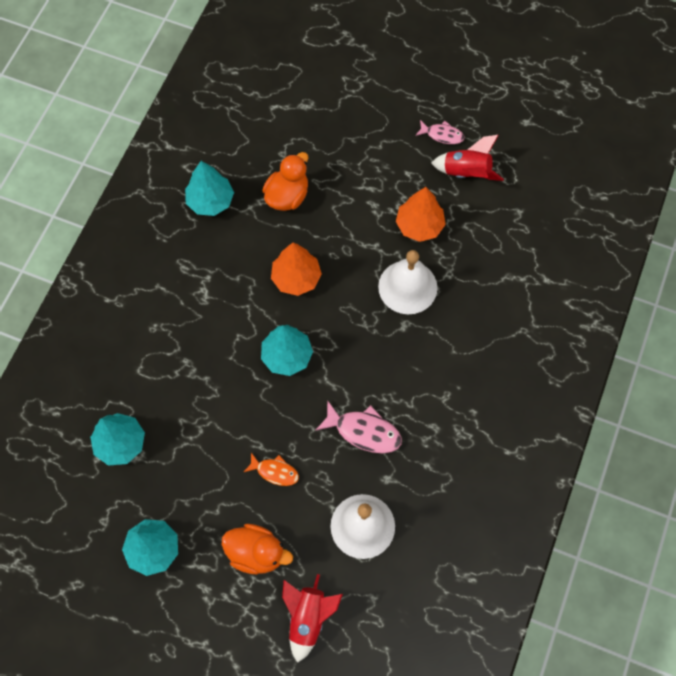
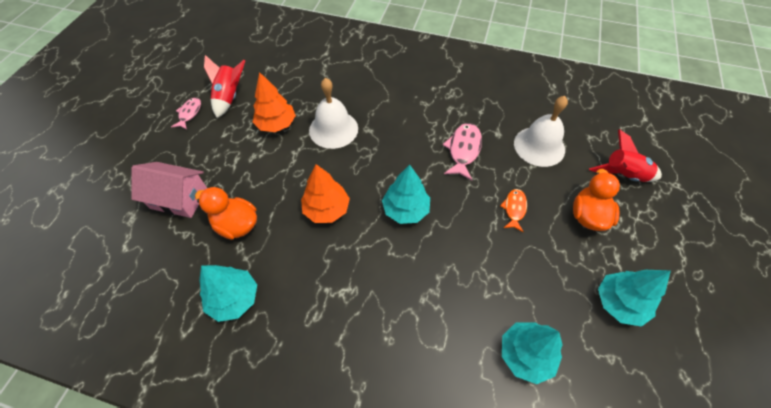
camera: 95 degrees left, 10 degrees down
(324, 142) = (179, 198): none -> pink house

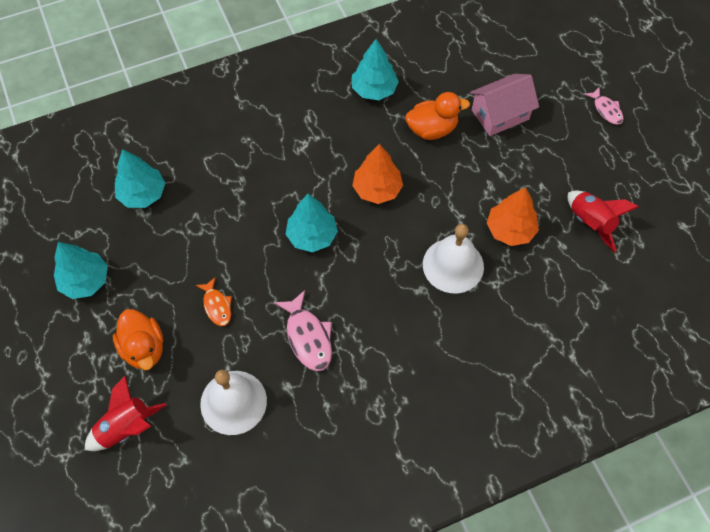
camera: 140 degrees right, 5 degrees up
(189, 113) = (600, 180): pink fish -> pink fish (606, 110)

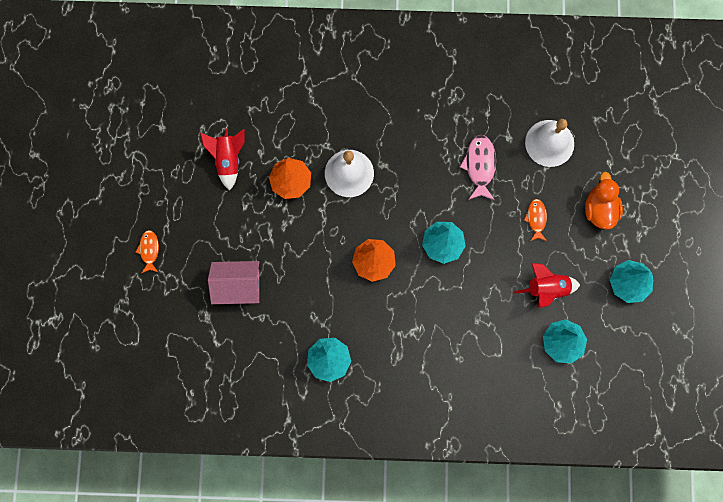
camera: 155 degrees left, 15 degrees up
(126, 427) = (628, 157): red rocket -> red rocket (546, 289)
(432, 129) = (301, 297): orange duck -> none
(606, 110) = (149, 250): pink fish -> orange fish

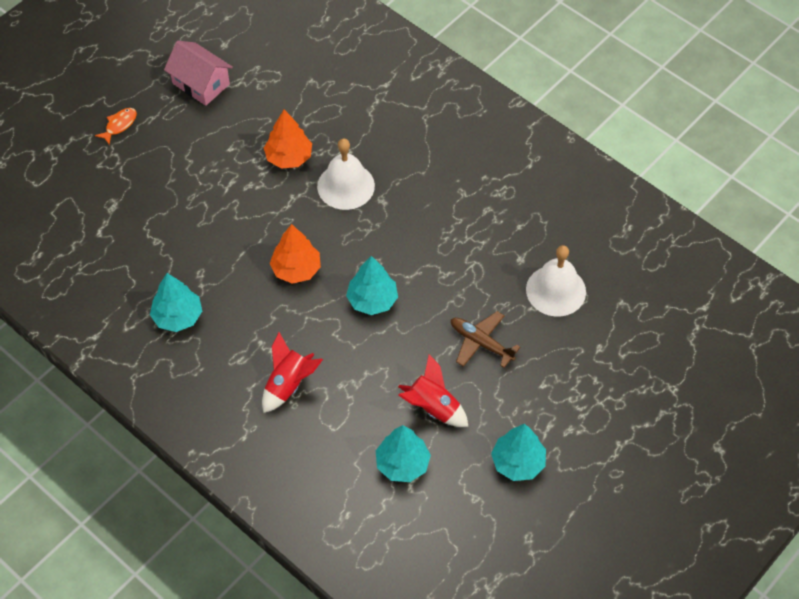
camera: 40 degrees right, 20 degrees down
(228, 160) = (253, 105): red rocket -> red rocket (288, 384)
(238, 286) = (162, 203): pink house -> pink house (201, 84)
(479, 166) = (470, 263): pink fish -> none
(536, 219) = (481, 343): orange fish -> brown plane
(599, 209) = (551, 379): orange duck -> none

